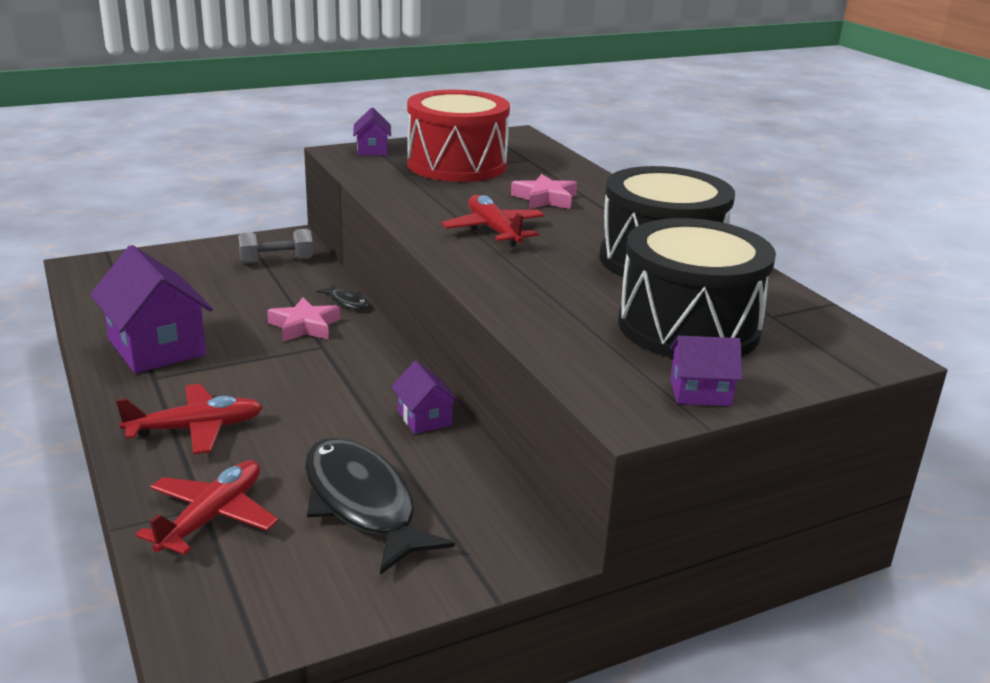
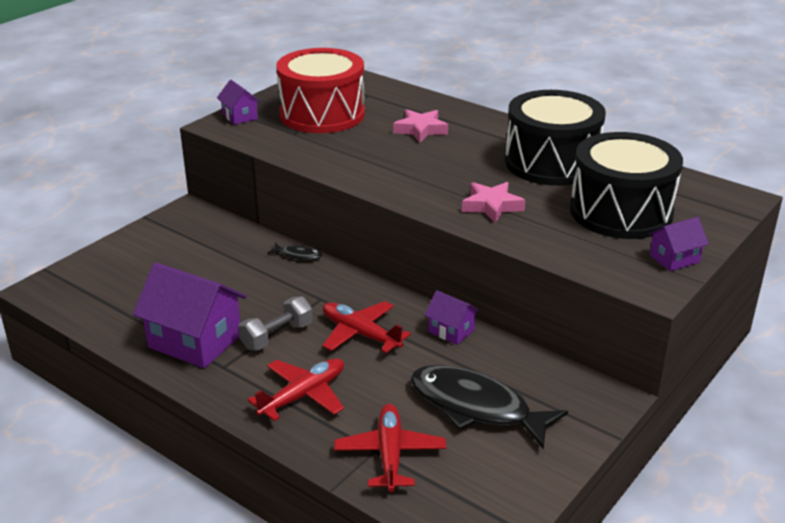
camera: 25 degrees left, 5 degrees up
(276, 261) = (202, 235): grey dumbbell -> grey dumbbell (277, 336)
(304, 326) = (288, 286): pink star -> pink star (491, 206)
(494, 230) = (417, 169): red plane -> red plane (360, 334)

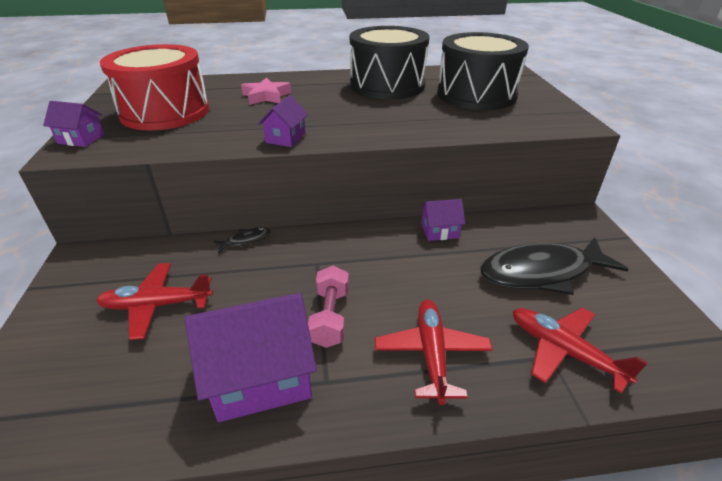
camera: 45 degrees left, 5 degrees up
(277, 336) = (330, 317): grey dumbbell -> pink dumbbell
(360, 334) = (389, 271): red plane -> red plane (157, 305)
(491, 206) = (405, 120): pink star -> none
(674, 259) = (551, 105): purple house -> purple house (286, 138)

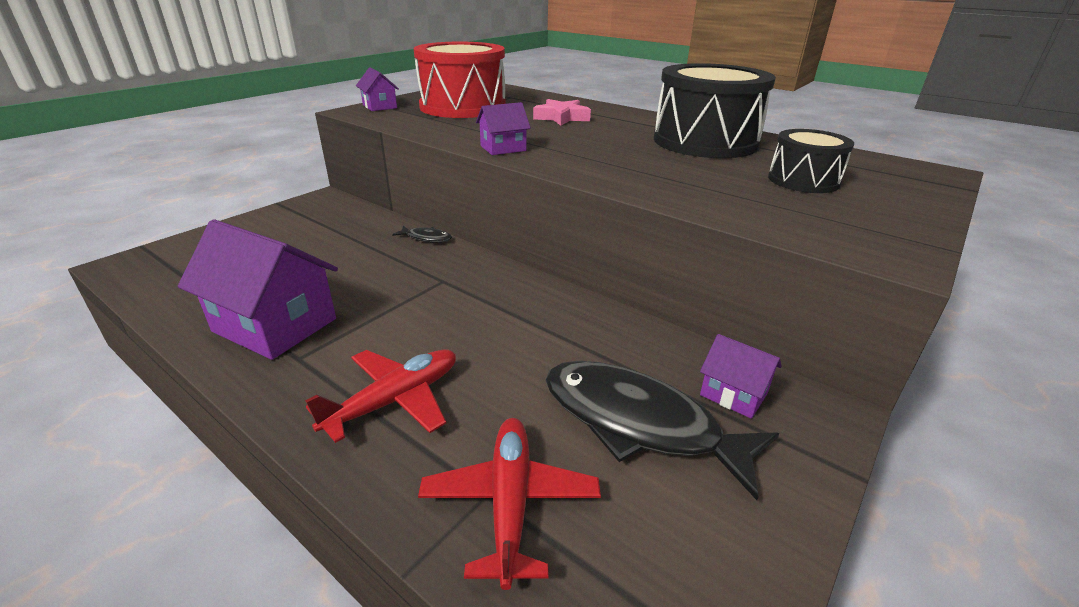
camera: 45 degrees right, 5 degrees down
(157, 305) = (307, 247): red plane -> none
(330, 317) = (380, 321): pink dumbbell -> none
(439, 231) = (597, 319): purple house -> purple house (733, 394)
(476, 95) = (803, 180): black drum -> black drum, size x0.55

